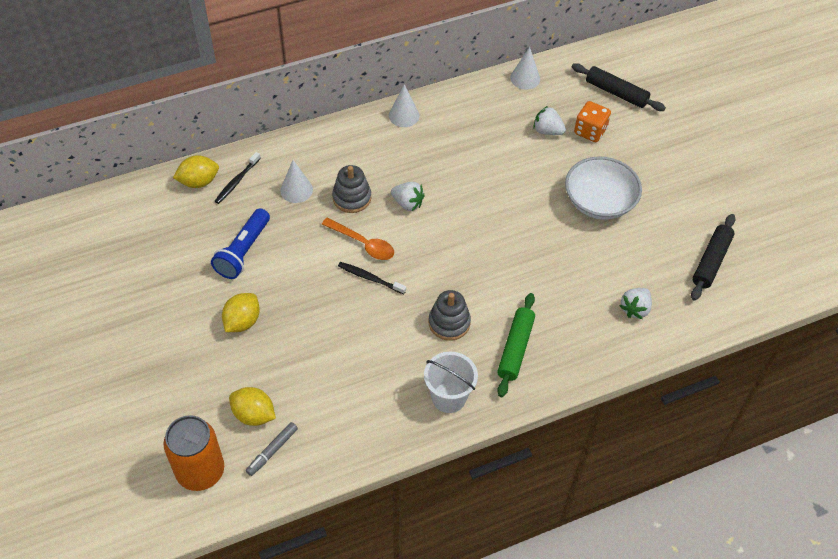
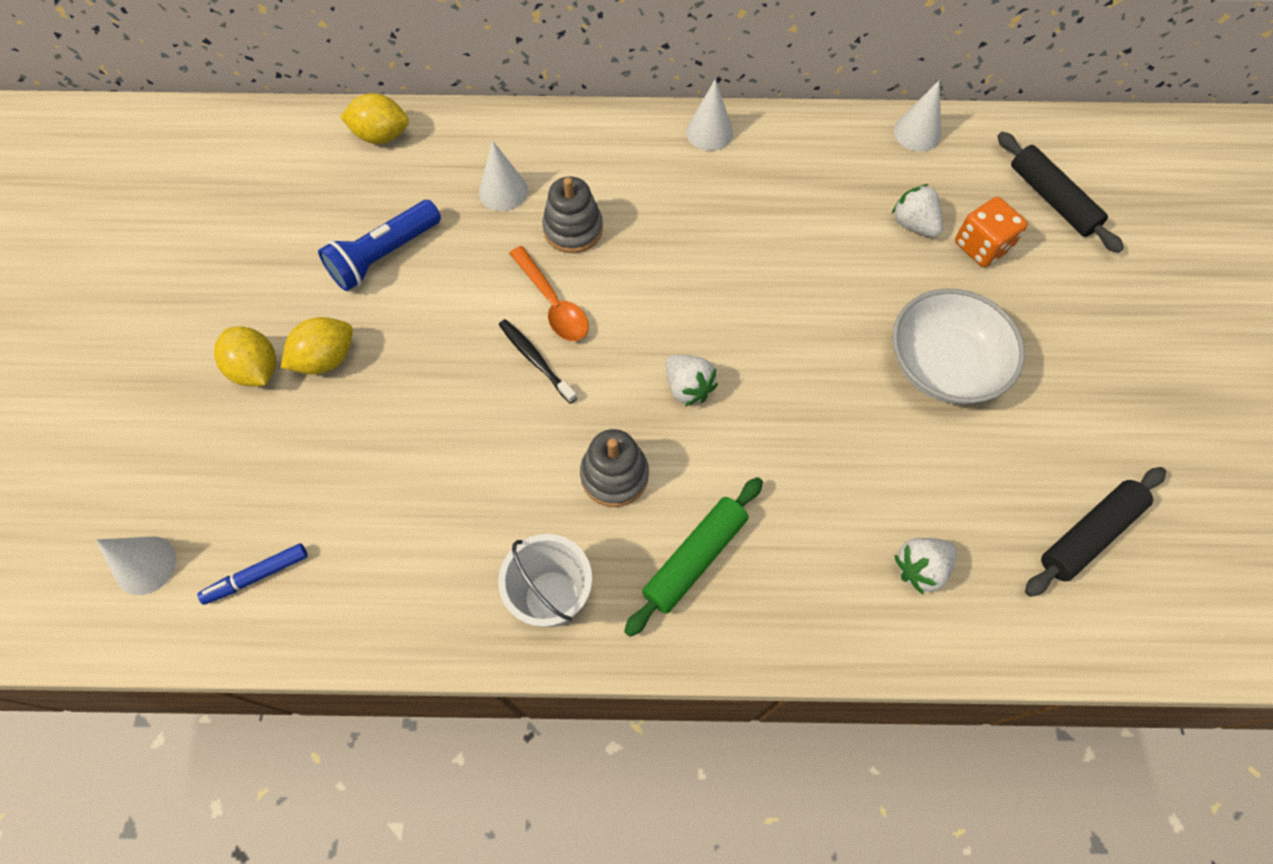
camera: 25 degrees right, 10 degrees up
(200, 471) = (145, 565): orange can -> white cone
(237, 181) = (431, 152): black toothbrush -> none
(254, 415) = (263, 508): yellow lemon -> yellow lemon (256, 369)
(272, 451) = (257, 576): grey marker -> blue marker
(407, 203) = (648, 265): white strawberry -> white strawberry (688, 387)

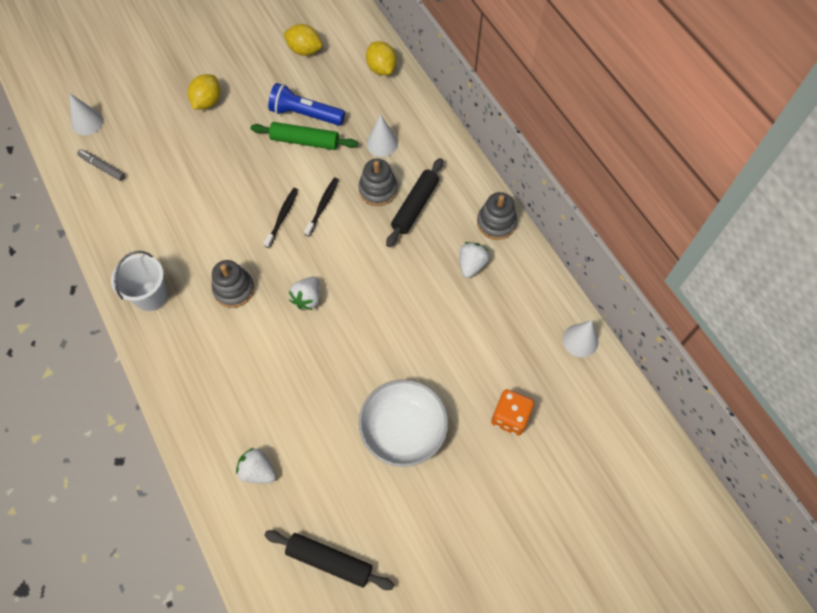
camera: 60 degrees right, 0 degrees up
(257, 576) = (102, 167): blue marker -> grey marker
(326, 359) = (229, 126): yellow lemon -> yellow lemon (304, 50)
(553, 304) = (322, 206): orange spoon -> black toothbrush
(695, 558) = (205, 351): green rolling pin -> green rolling pin (305, 141)
(709, 132) = (496, 223): white cone -> grey stacking toy
(913, 224) = (501, 369): white strawberry -> white strawberry (471, 265)
(1051, 199) = (580, 447): black rolling pin -> black rolling pin (415, 206)

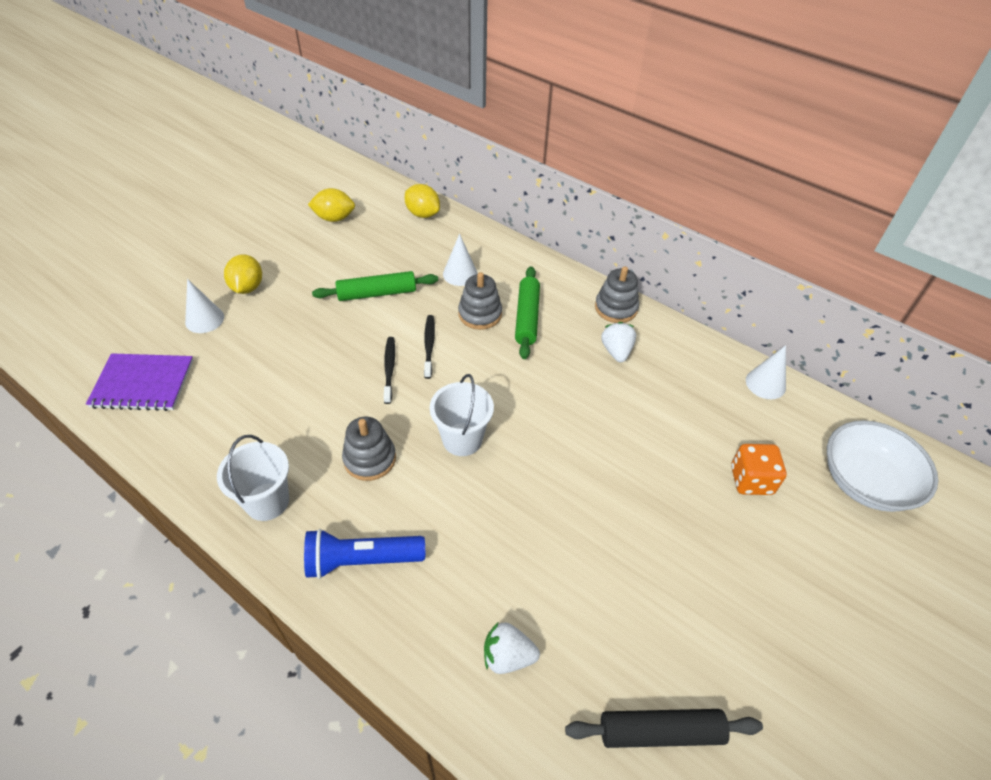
camera: 25 degrees left, 15 degrees down
(87, 122) = (104, 345): white cone -> white cone (204, 319)
(102, 167) = (143, 384): grey marker -> purple notebook
(305, 114) = (365, 270): blue flashlight -> blue flashlight (362, 560)
(307, 298) = (462, 439): white strawberry -> white bucket
(403, 430) = (650, 537): white bowl -> white bowl (865, 481)
(415, 206) = (527, 317): black rolling pin -> green rolling pin

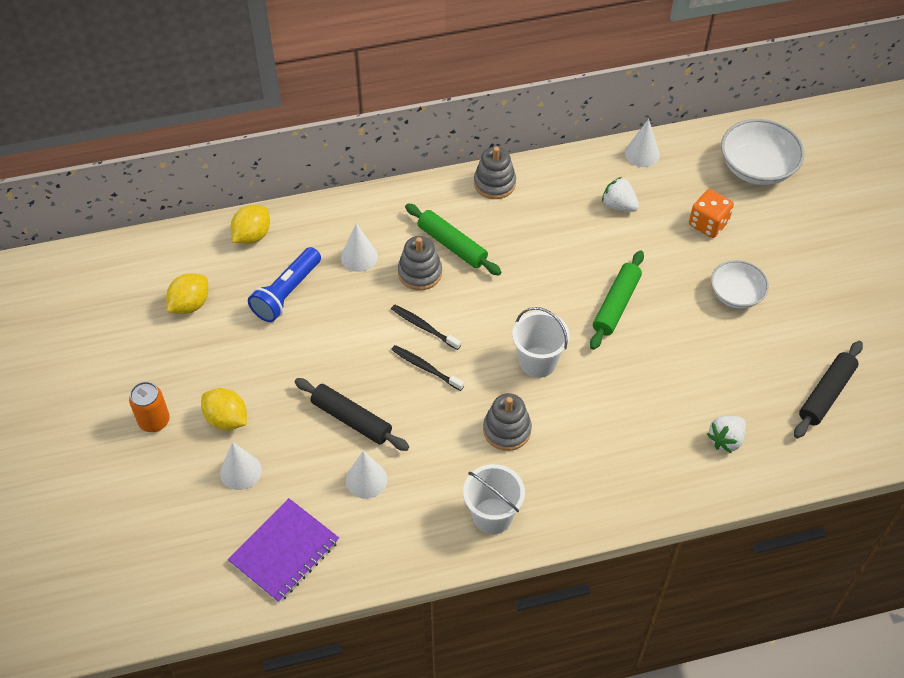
camera: 50 degrees left, 5 degrees up
(218, 254) = (154, 421): none -> orange can
(247, 394) = (366, 480): none -> white cone
(301, 353) = (351, 419): none -> black rolling pin
(362, 560) = (593, 482): blue flashlight -> blue flashlight (287, 293)
(377, 293) = (328, 328): green rolling pin -> green rolling pin (616, 305)
(423, 214) = (252, 236): yellow lemon -> yellow lemon turned 45 degrees counterclockwise
(616, 351) = (537, 214): white strawberry -> white strawberry (619, 205)
(696, 555) = (736, 294): none -> white bowl

